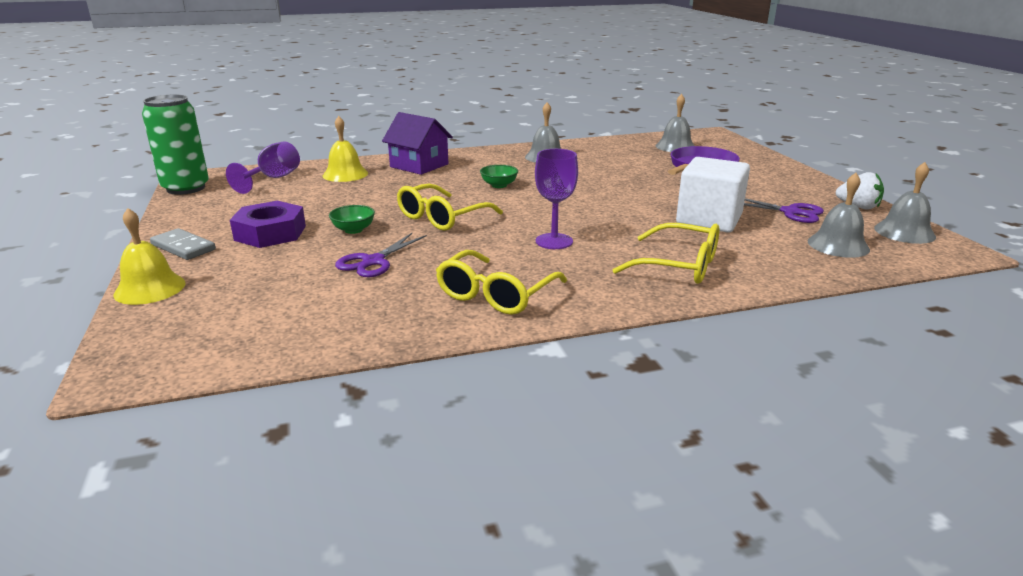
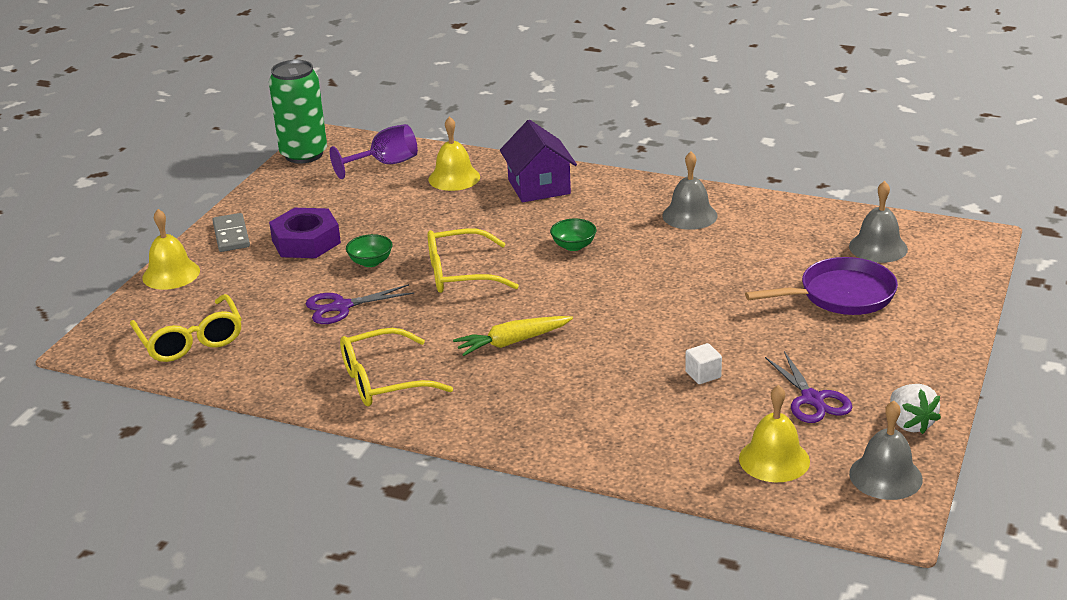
camera: 40 degrees right, 5 degrees up
(554, 241) = (512, 342): purple goblet -> yellow carrot
(679, 266) = (573, 416): yellow glasses -> yellow glasses (191, 340)
(709, 220) = (703, 374): white cube -> white cube, size x0.40
(838, 245) = (774, 459): grey bell -> yellow bell

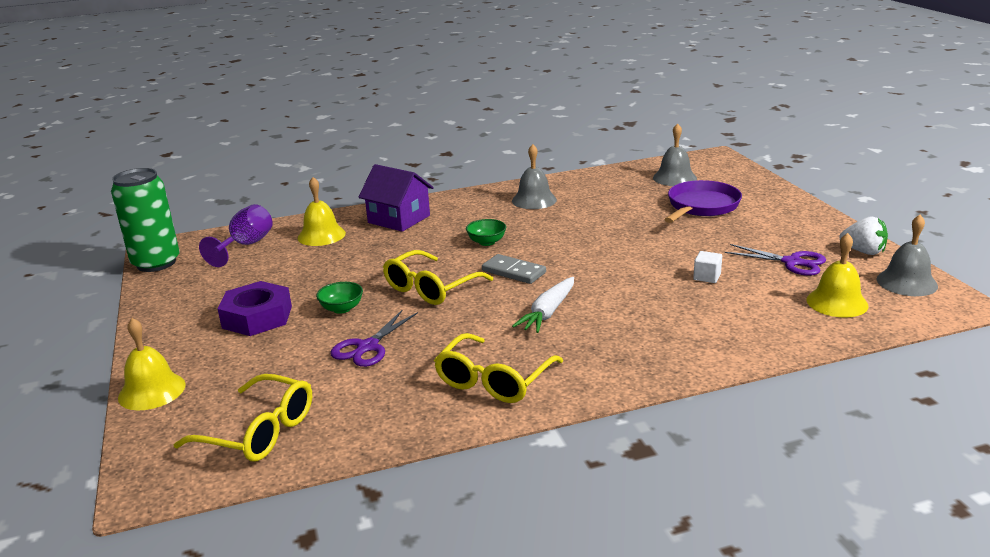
camera: 40 degrees left, 5 degrees down
(231, 235) = (172, 339): grey domino -> grey domino (513, 272)
(512, 342) = (548, 312): yellow carrot -> white carrot

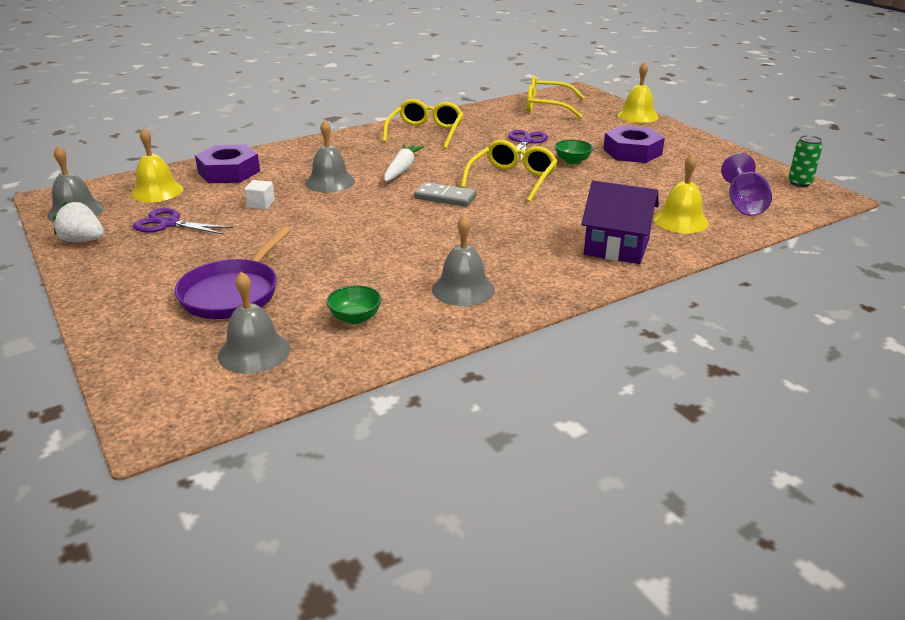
camera: 165 degrees right, 5 degrees up
(156, 263) = (799, 183): green can -> green can, size x0.50
(486, 242) = (490, 225): green bowl -> green bowl (355, 318)
(635, 300) = (330, 182): none -> grey bell
(765, 325) = (229, 172): none -> purple nut

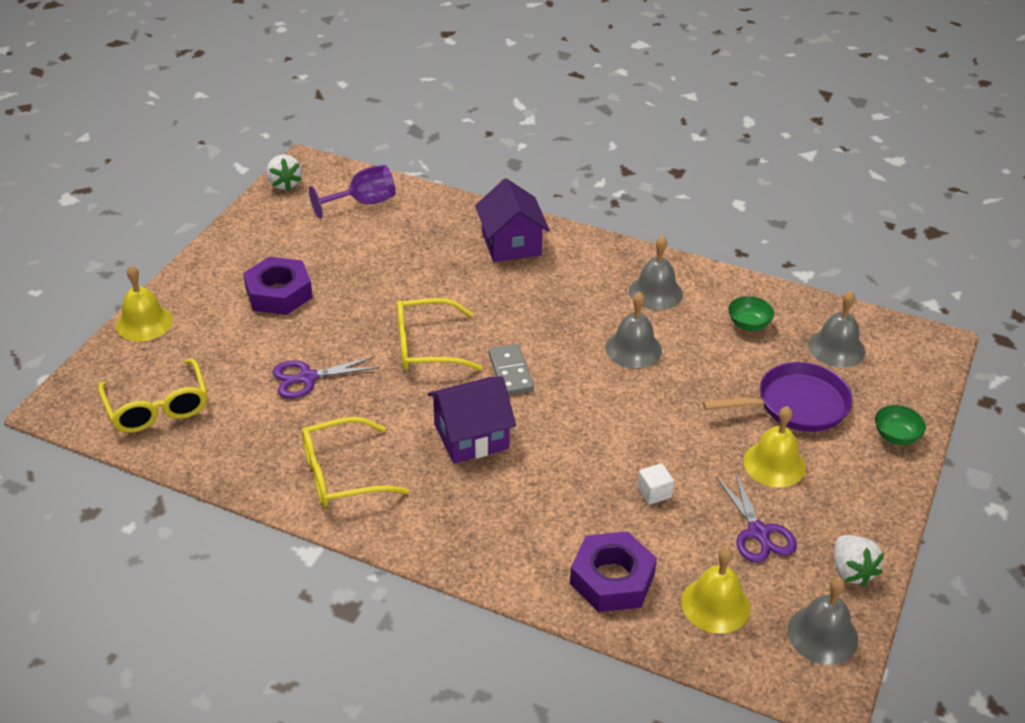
camera: 125 degrees left, 10 degrees up
(330, 182) = (555, 473): grey bell -> grey bell (633, 349)
(402, 169) = (471, 436): white carrot -> purple house
(572, 161) = (340, 324): green bowl -> green bowl (896, 436)
(680, 221) = (429, 226): yellow bell -> yellow bell (774, 464)
(799, 183) = (284, 184): green can -> white strawberry

